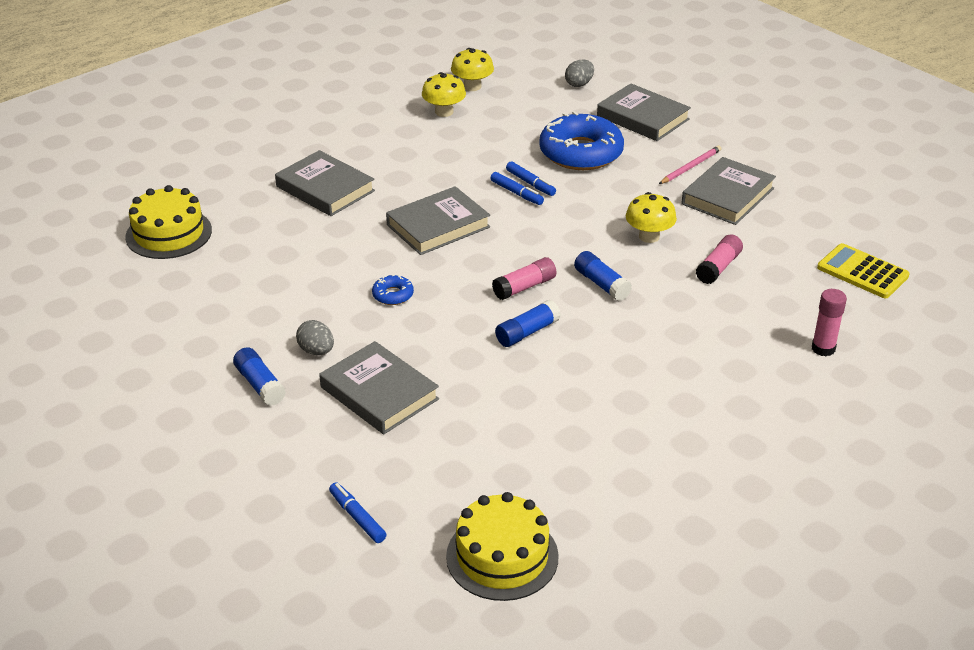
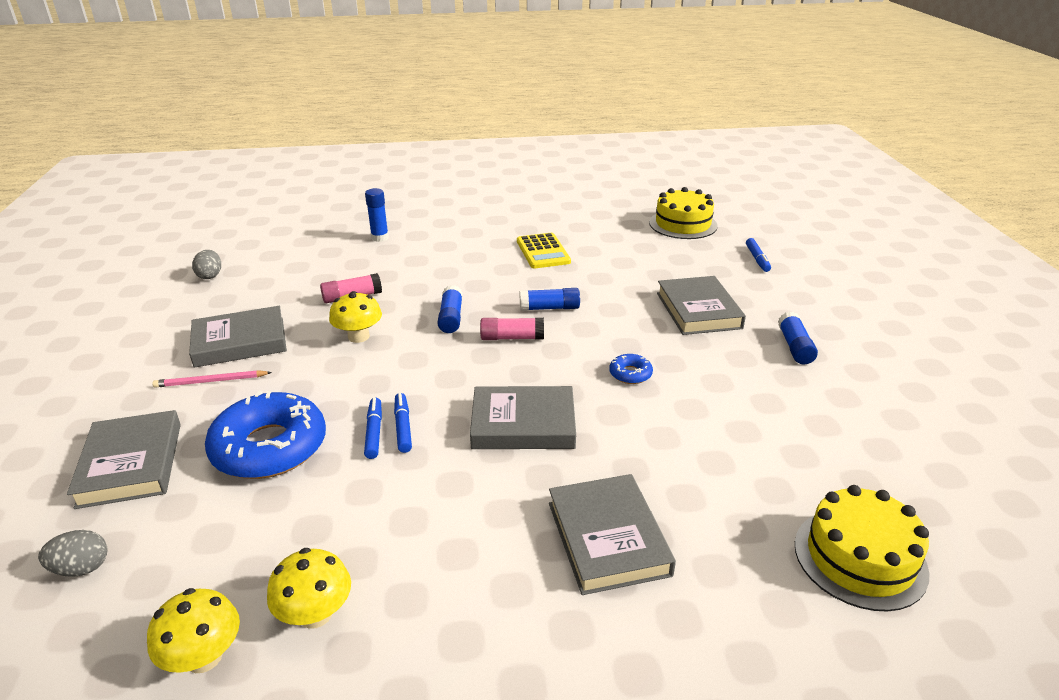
camera: 145 degrees left, 5 degrees down
(316, 351) = (732, 354): grey egg -> grey egg (210, 276)
(823, 348) = (380, 238): pink glue stick -> blue glue stick
(862, 272) = (273, 261): yellow calculator -> yellow calculator (543, 251)

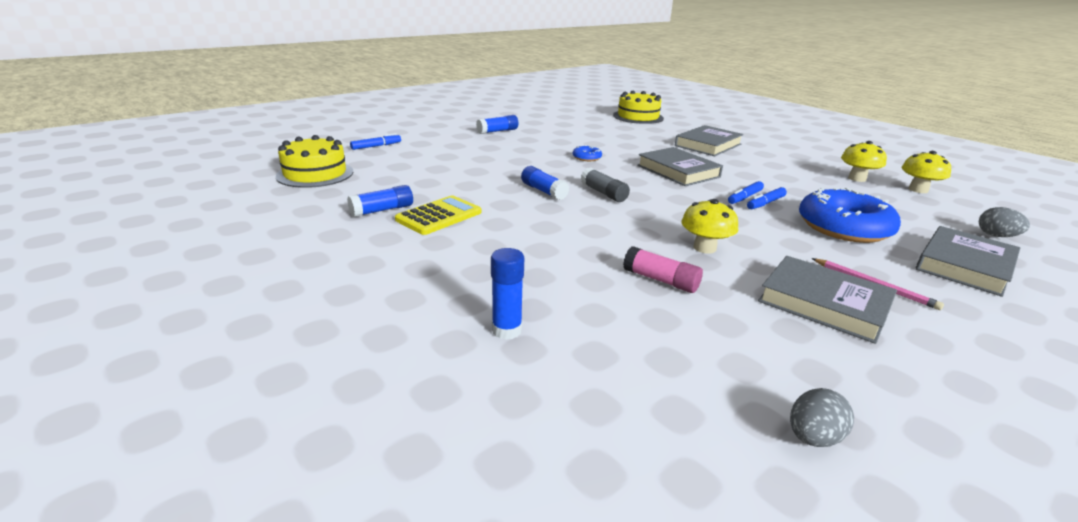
camera: 125 degrees left, 5 degrees down
(451, 318) = (614, 221): blue glue stick -> blue glue stick (382, 210)
(512, 338) = (604, 193): pink glue stick -> grey glue stick
(698, 310) = (483, 152): grey book -> none

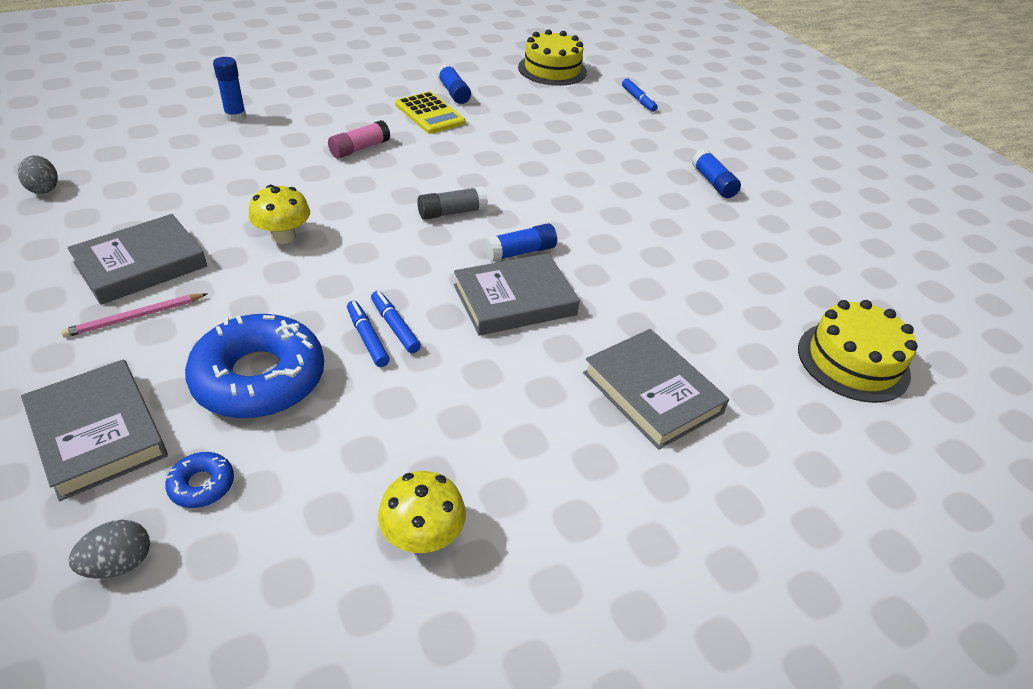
camera: 100 degrees right, 15 degrees up
(543, 191) = (471, 175): blue glue stick -> blue glue stick (520, 252)
(586, 158) = (586, 232): blue donut -> blue donut (202, 485)
(661, 280) = (246, 191): pink glue stick -> pink glue stick (359, 149)
(918, 190) = (332, 612): yellow mushroom -> none

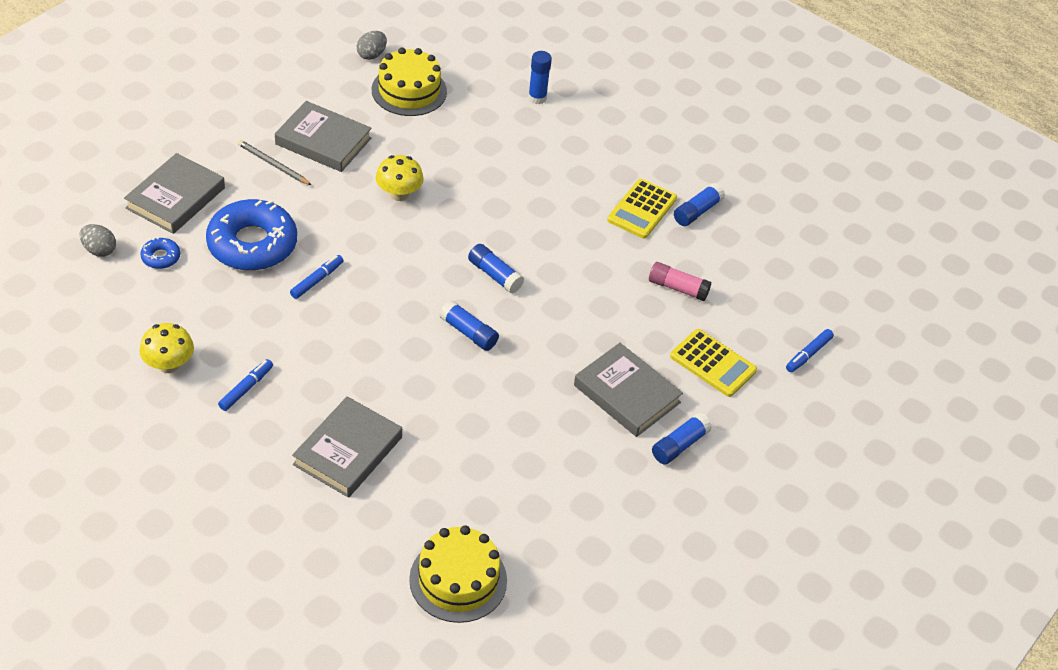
camera: 65 degrees right, 5 degrees up
(135, 317) = (273, 164): pink pencil -> grey pencil
(359, 149) = (547, 187): pink glue stick -> pink glue stick (677, 288)
(395, 327) = (336, 290): blue marker -> blue marker (246, 388)
(452, 212) = (494, 275): grey glue stick -> blue glue stick
(514, 300) = (405, 346): grey book -> grey book (626, 394)
(552, 70) = (814, 269): yellow cake -> yellow cake (409, 90)
(628, 139) = (713, 363): none -> yellow calculator

